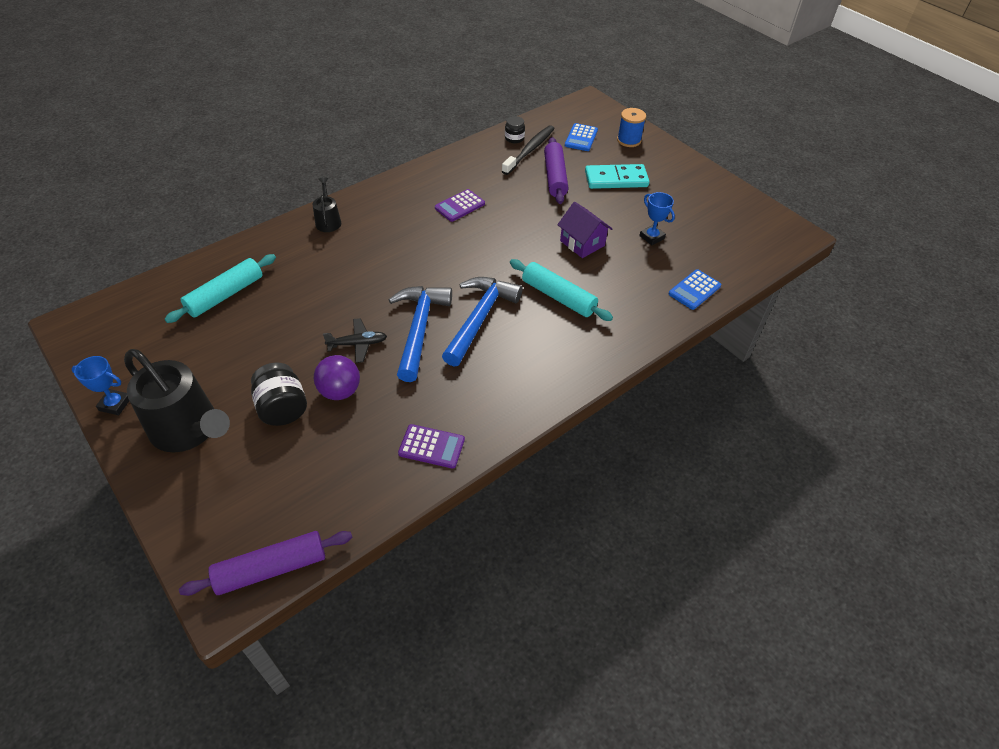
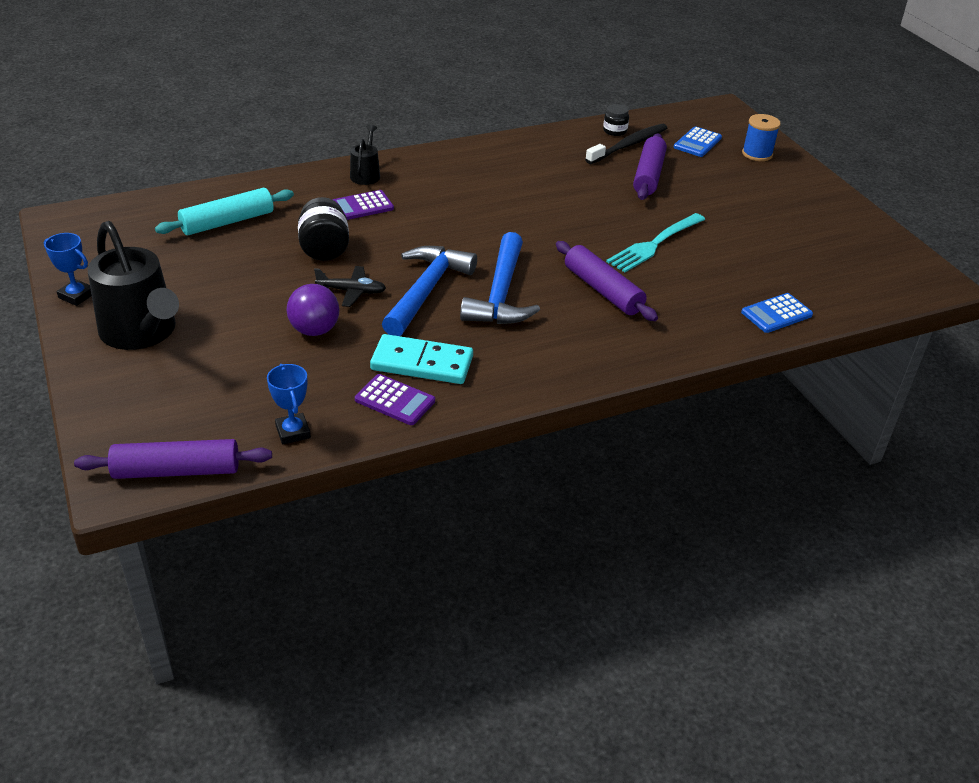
camera: 15 degrees right, 10 degrees down
(283, 408) = (247, 333): black jar -> black jar (324, 249)
(460, 206) = (522, 185): purple calculator -> purple calculator (362, 206)
(480, 318) = (500, 294): blue hammer -> blue hammer turned 150 degrees clockwise
(558, 297) = (603, 290): turquoise rolling pin -> purple rolling pin
(582, 243) = (654, 244): purple house -> turquoise fork
(616, 179) = (724, 189): turquoise domino -> turquoise domino (422, 363)
(652, 237) = (744, 253): blue trophy -> blue trophy (293, 432)

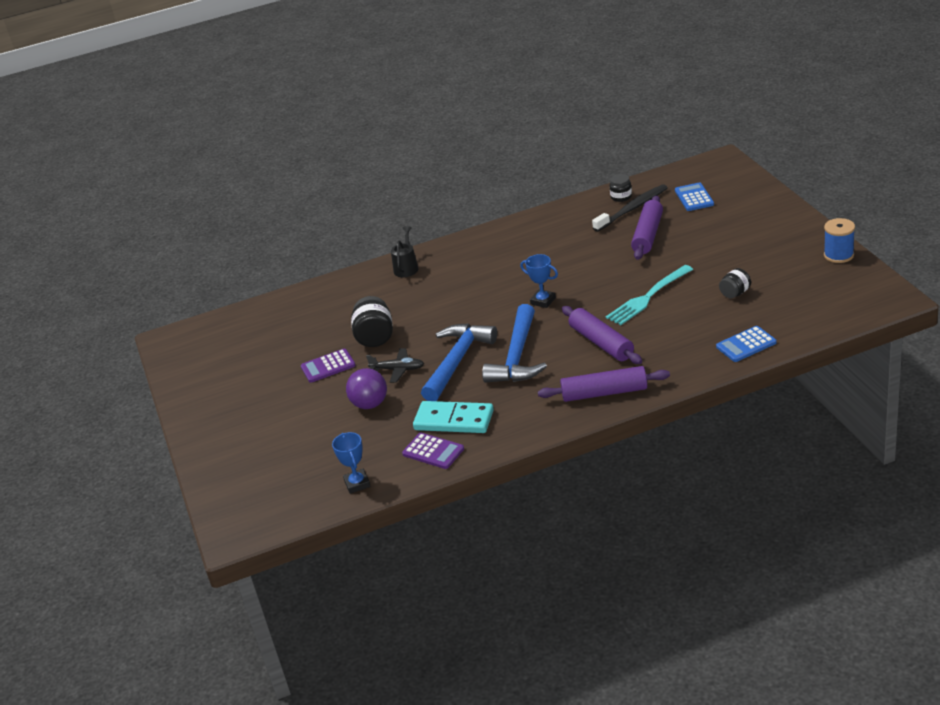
camera: 10 degrees right, 5 degrees down
(76, 296) = (187, 399): blue trophy -> blue trophy (543, 301)
(141, 332) = (239, 422): black watering can -> none
(177, 471) = (274, 521): purple rolling pin -> purple rolling pin (604, 393)
(227, 222) = (297, 324): turquoise rolling pin -> none
(362, 206) = (404, 296): purple calculator -> purple calculator (328, 366)
(697, 143) = (694, 197): blue calculator -> blue calculator turned 135 degrees clockwise
(756, 253) = (735, 293): none -> black jar
(757, 154) = (747, 201): blue spool -> blue spool (838, 255)

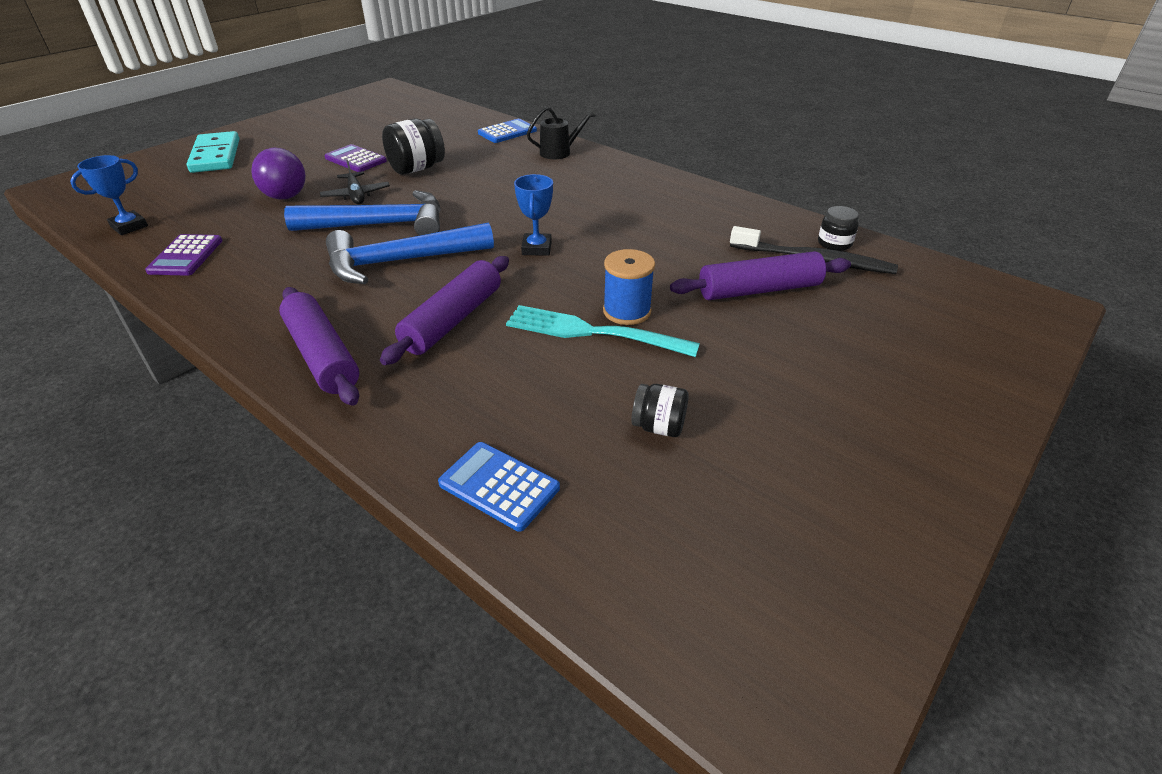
camera: 55 degrees right, 5 degrees up
(454, 420) = (252, 253): turquoise domino -> turquoise domino (215, 156)
(694, 197) = (903, 307): blue calculator -> blue calculator (507, 132)
(838, 255) = (899, 552): blue spool -> blue spool (627, 311)

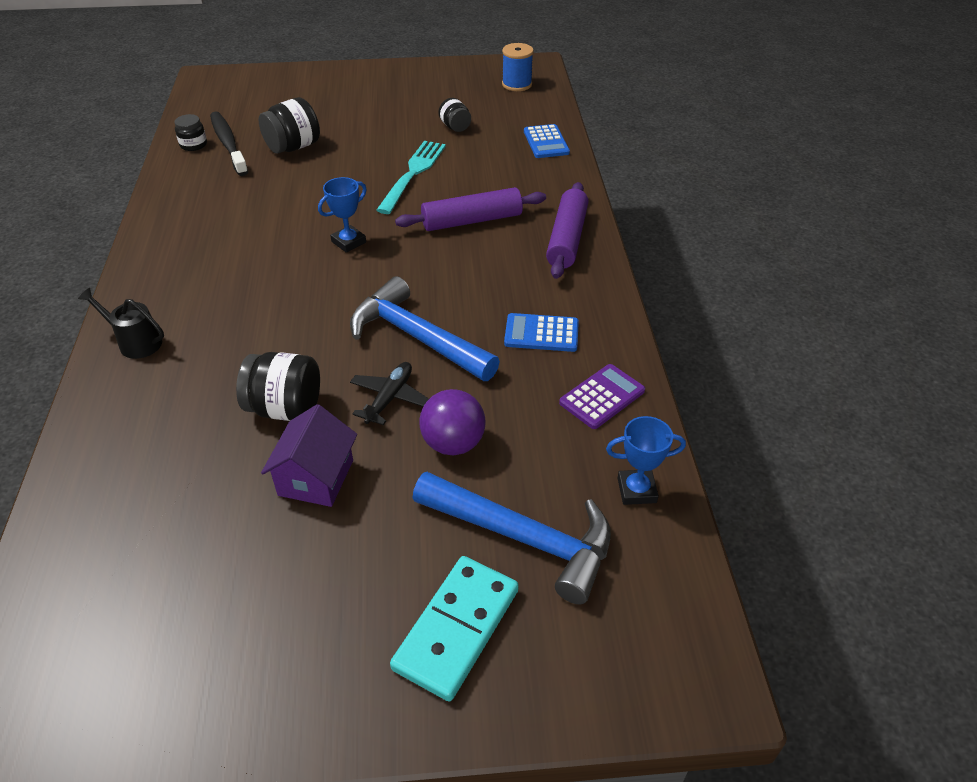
camera: 135 degrees left, 5 degrees up
(356, 159) = (316, 478): purple calculator -> purple house
(400, 261) = (448, 285): blue hammer -> blue hammer (523, 538)
(507, 132) = (104, 420): blue calculator -> blue calculator (541, 333)
(592, 332) = (413, 174): turquoise fork -> turquoise fork turned 135 degrees counterclockwise
(627, 311) = (377, 174): blue spool -> blue spool (517, 84)
(759, 290) = (293, 147): purple rolling pin -> black jar

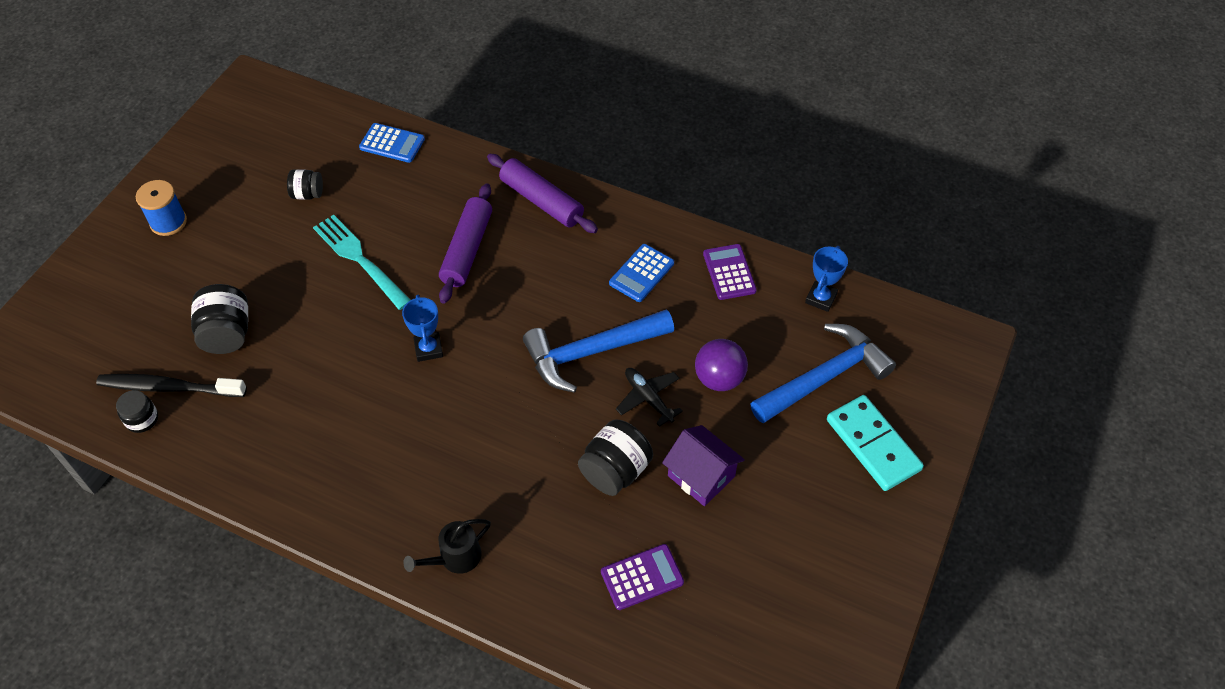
camera: 60 degrees left, 10 degrees up
(165, 479) = (642, 577): none -> purple calculator
(517, 84) = (273, 114): blue spool -> blue spool (168, 222)

